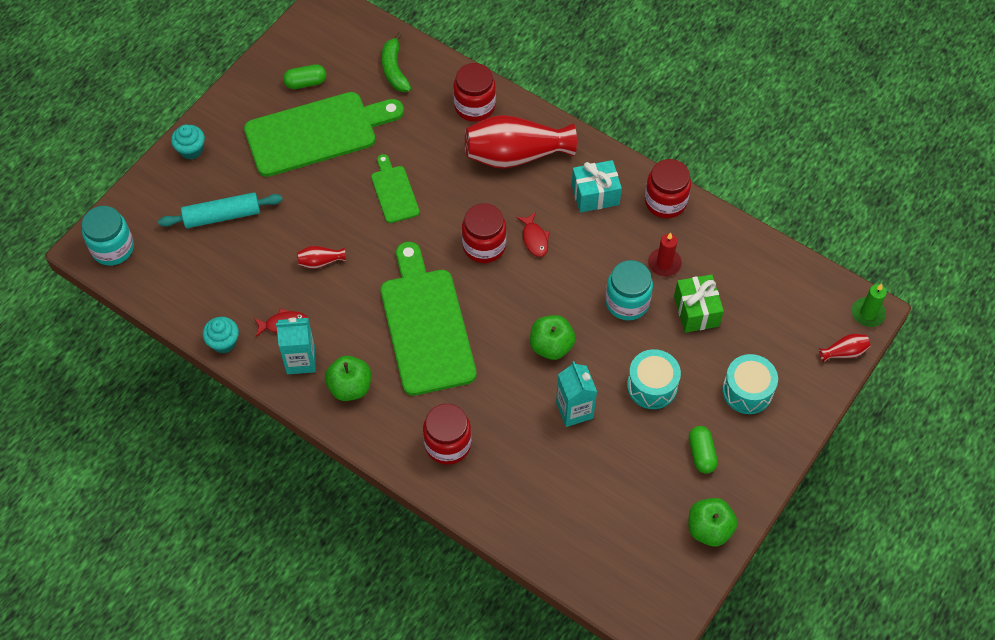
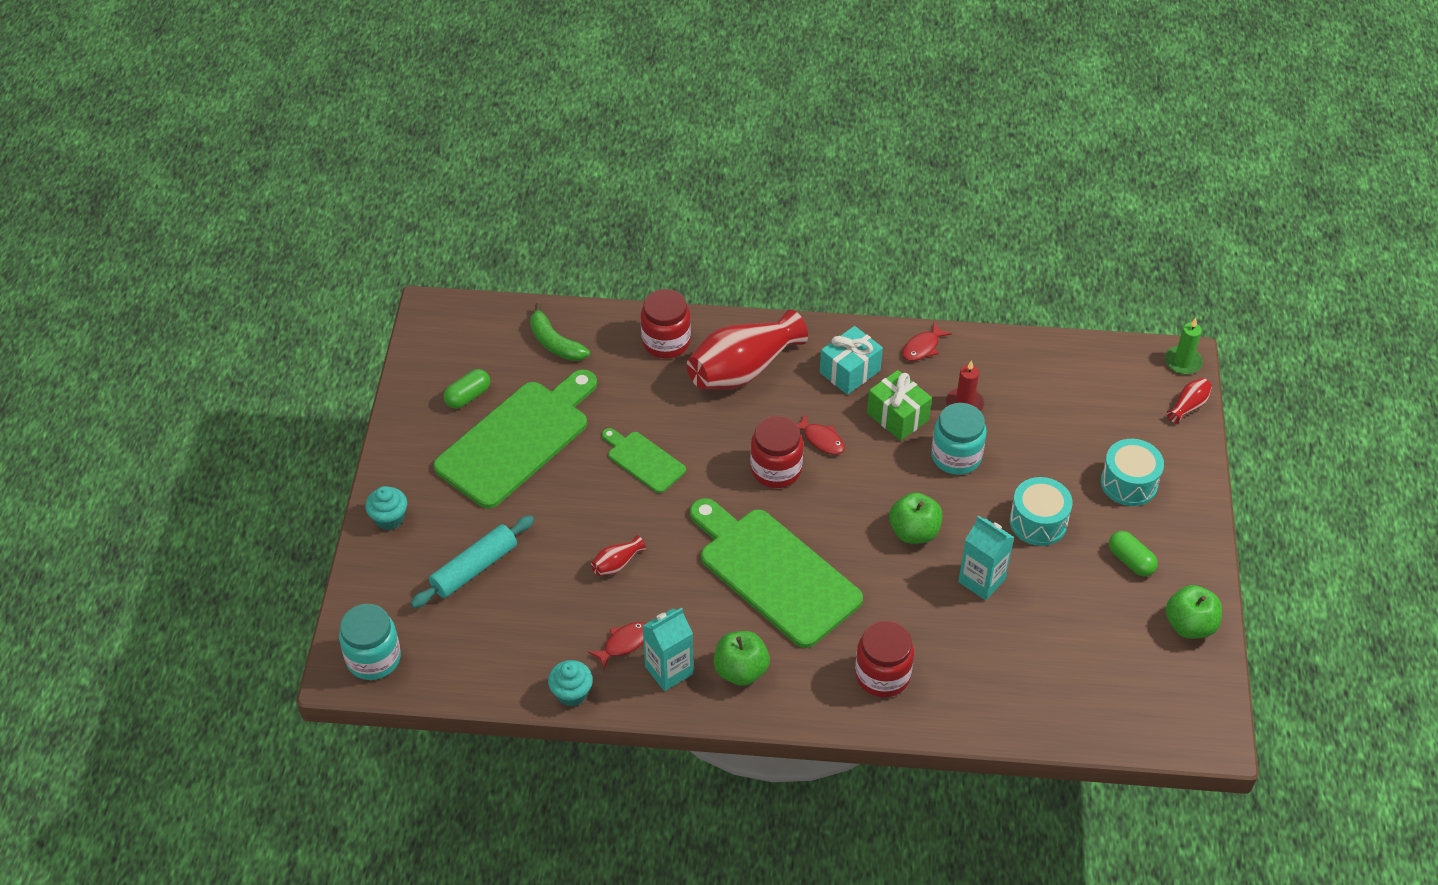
camera: 30 degrees left, 10 degrees down
(665, 202) = (922, 347): red jar -> red fish
(696, 311) = (1027, 433): green gift -> green gift (897, 416)

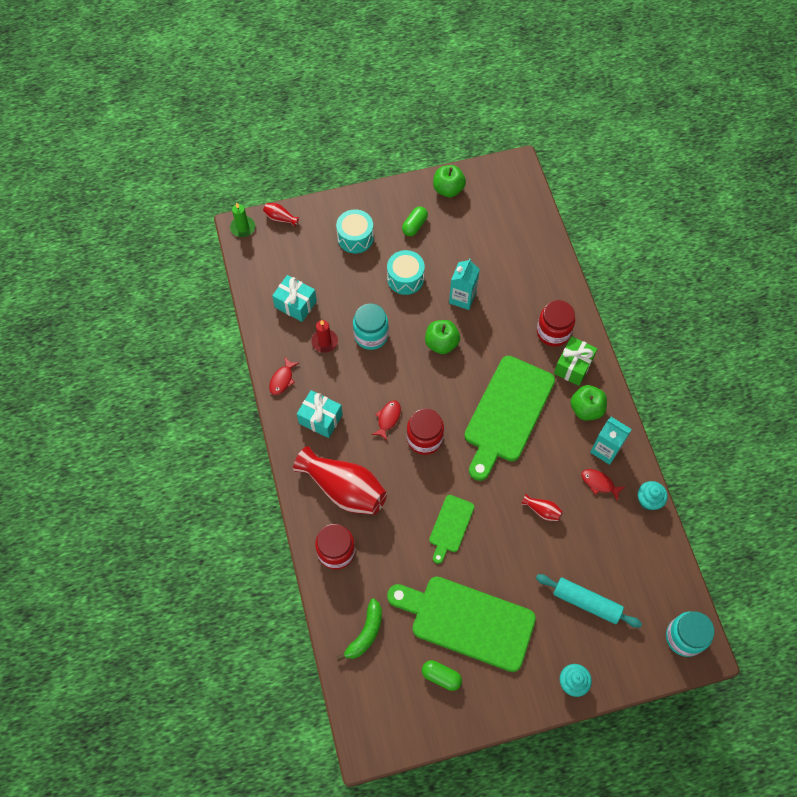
camera: 110 degrees left, 15 degrees up
(897, 416) = (350, 378): green gift -> green gift (573, 366)
(922, 347) = (282, 380): red fish -> red fish turned 90 degrees clockwise
(1035, 388) = (295, 304): none -> turquoise gift

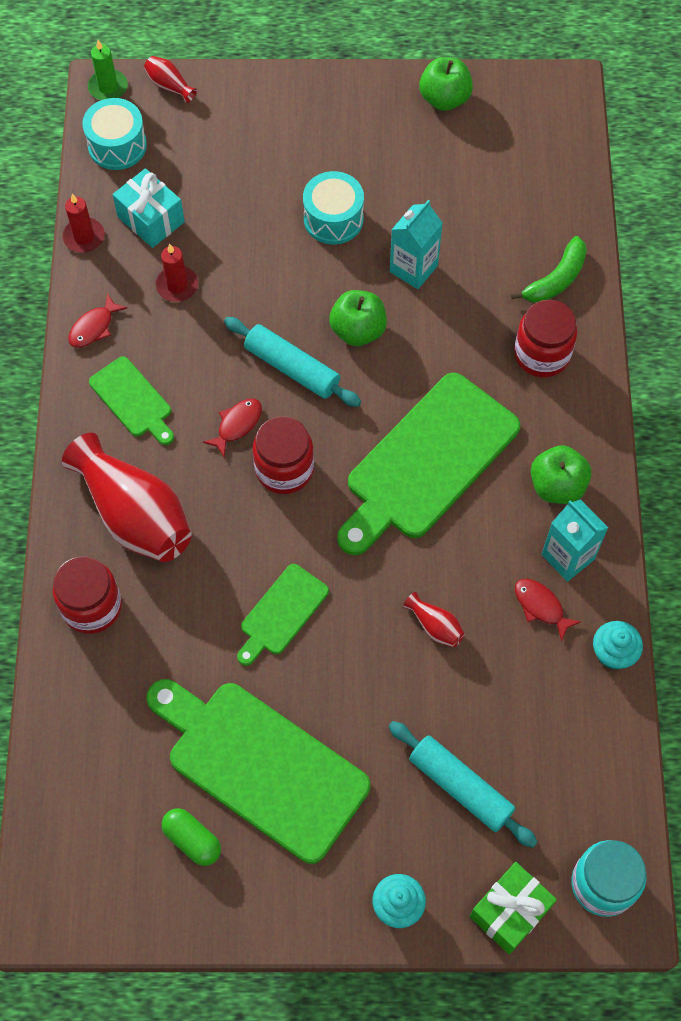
camera: 15 degrees right, 0 degrees up
(258, 325) = (84, 237): none -> red candle
(320, 419) = (133, 400): turquoise gift -> green cutting board
(355, 238) = (275, 140): turquoise drum -> turquoise drum (117, 145)
(365, 633) = (96, 742): green banana -> green banana (556, 279)
(371, 335) = (252, 293): turquoise jar -> none
(409, 376) = (292, 368): none -> turquoise rolling pin
(414, 225) = (373, 142): green capsule -> none
(573, 366) = (557, 415): green gift -> green gift (510, 912)

